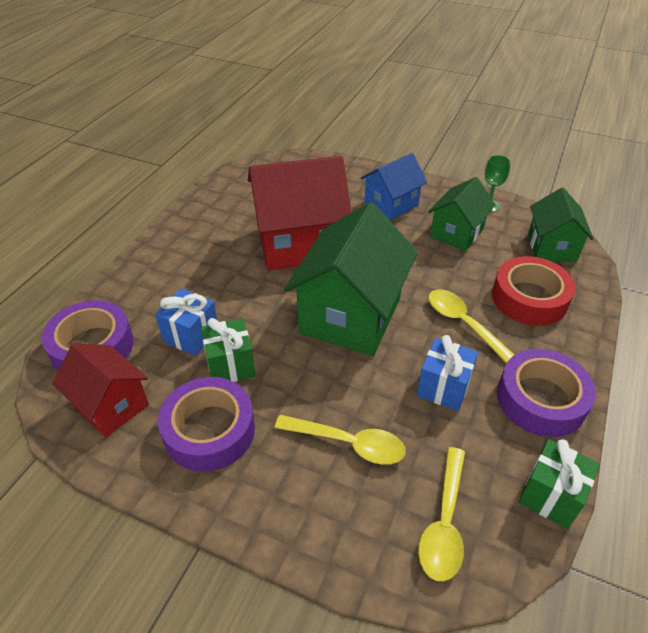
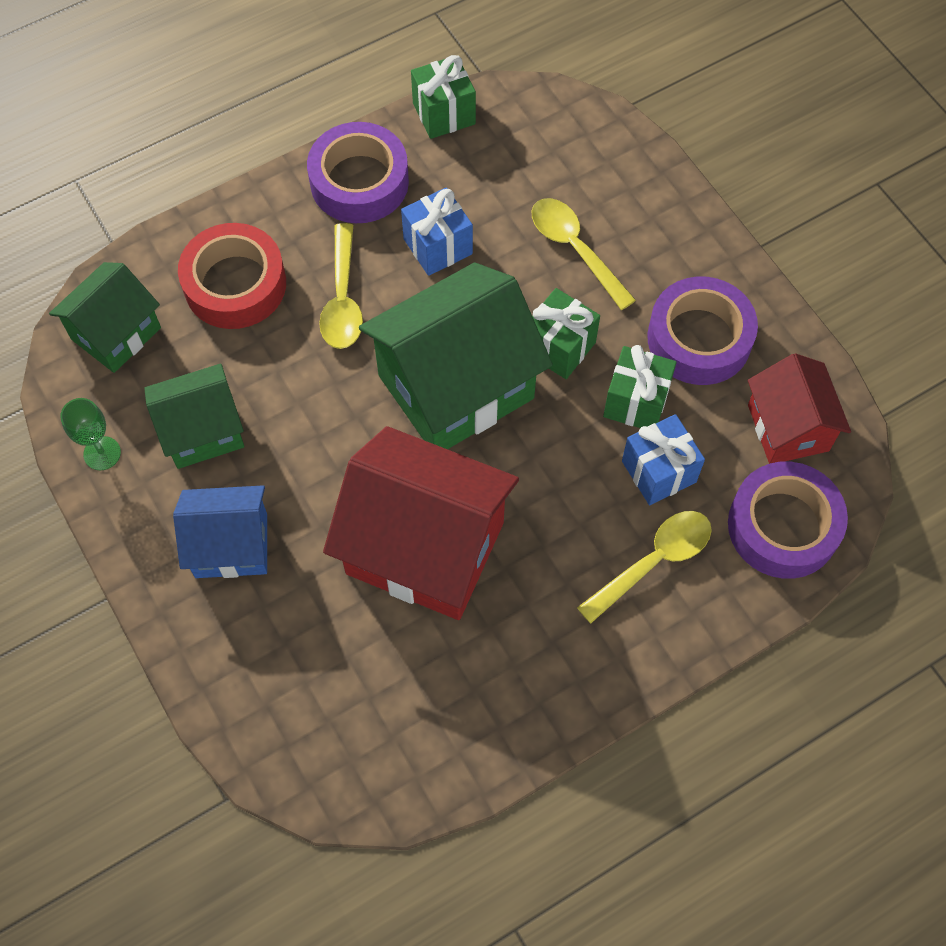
camera: 145 degrees left, 20 degrees up
(306, 370) = (559, 347): none -> green gift
(444, 523) = (549, 145): yellow spoon -> yellow spoon (653, 561)

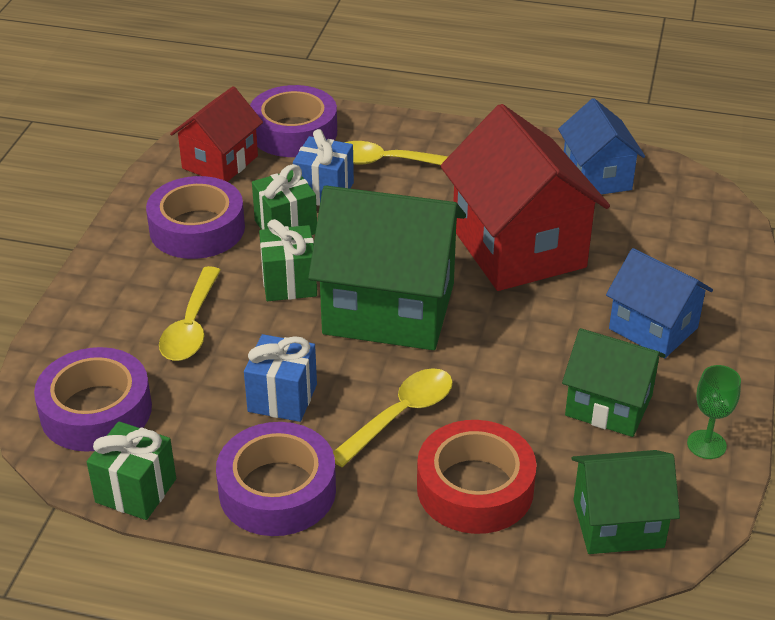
camera: 135 degrees left, 25 degrees down
(447, 720) = (596, 177): none -> blue house
(543, 139) = (96, 410): none -> purple tape

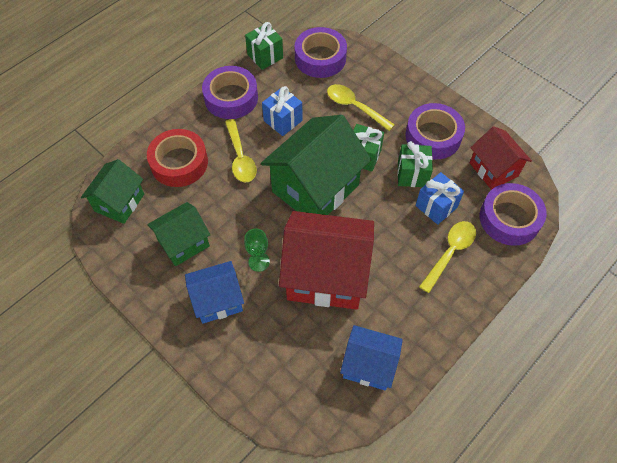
camera: 120 degrees right, 20 degrees up
(706, 444) = (129, 268): green goblet -> green goblet (259, 262)

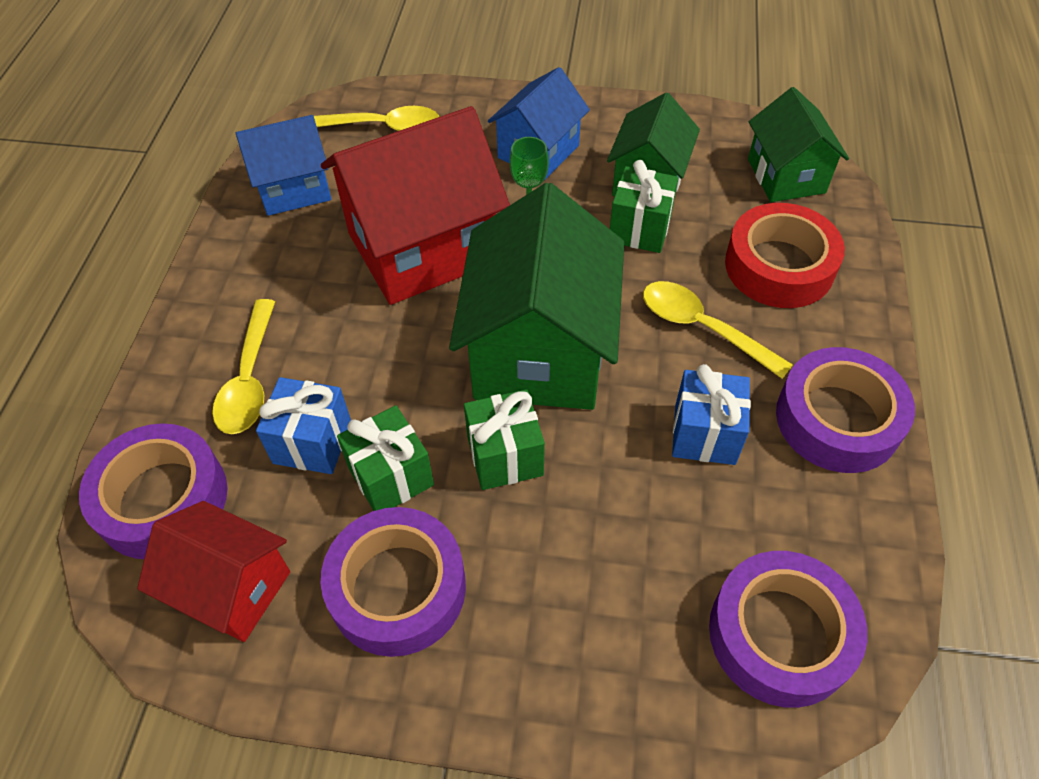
camera: 145 degrees right, 5 degrees down
(265, 56) = (888, 556): green gift -> green gift (640, 229)
(354, 107) = (603, 553): yellow spoon -> yellow spoon (383, 127)

